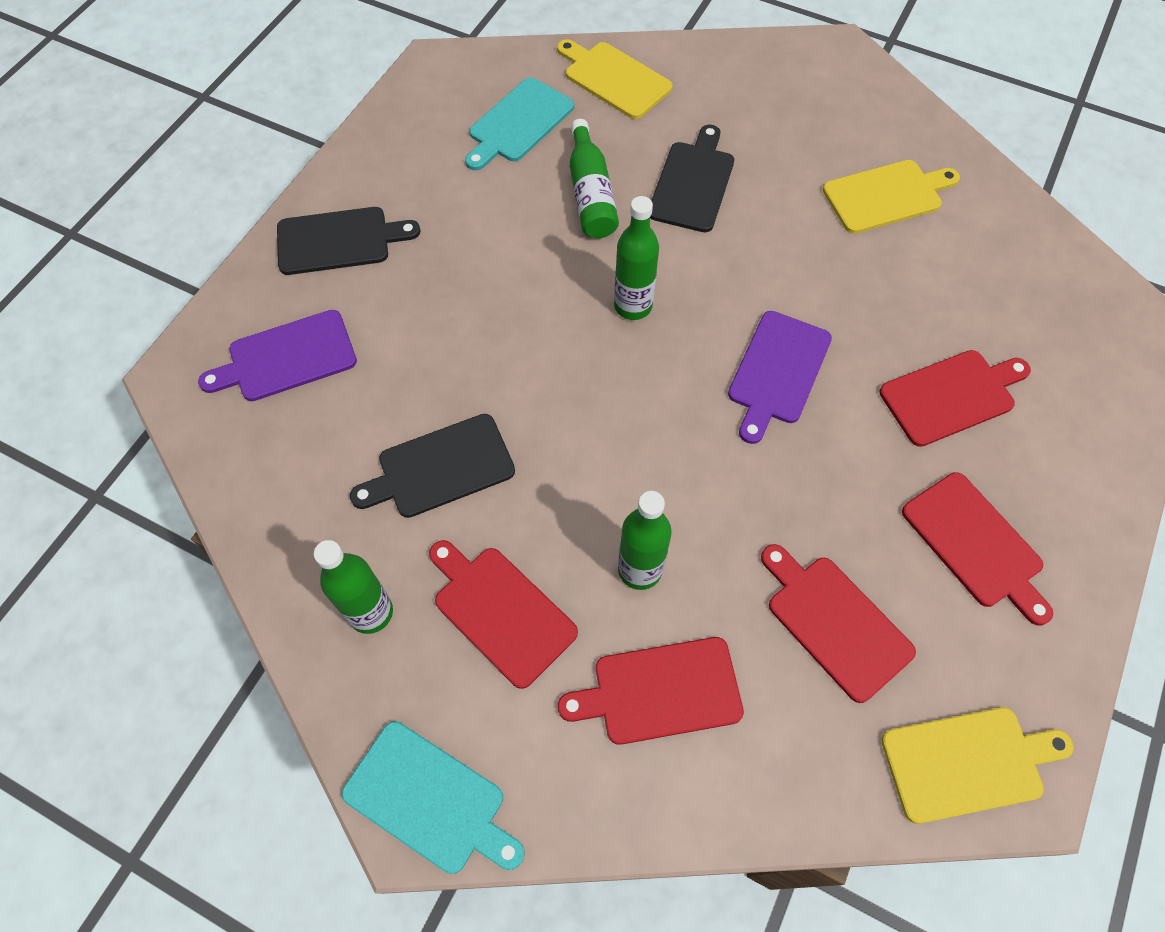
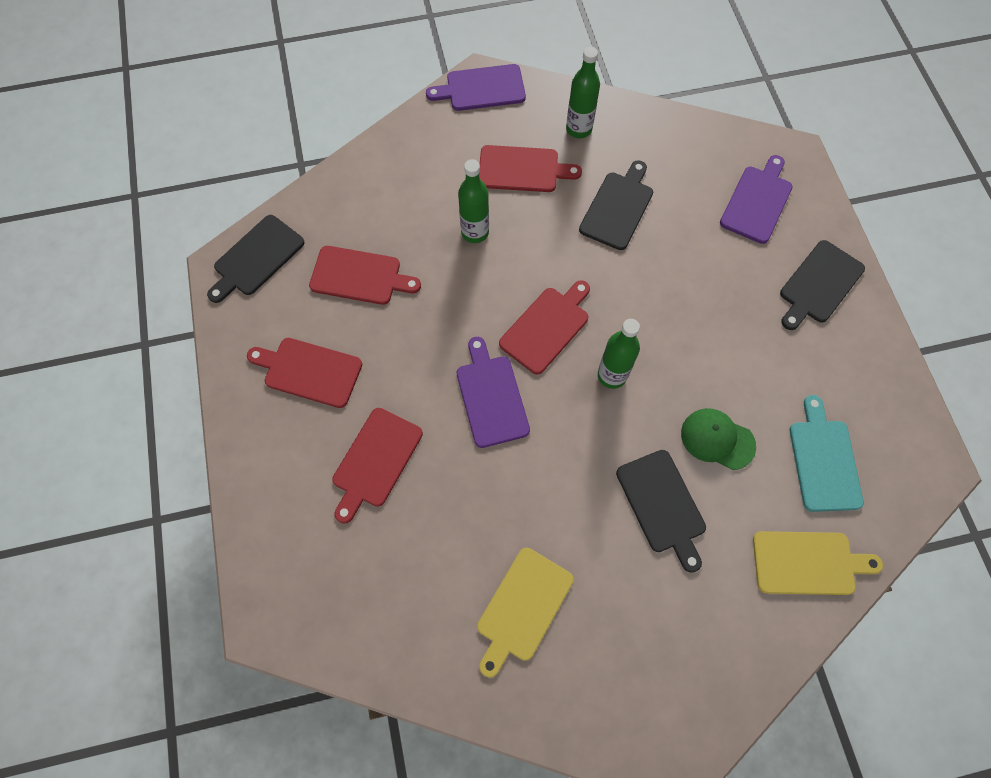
camera: 140 degrees right, 5 degrees up
(429, 799) = (482, 88): turquoise cutting board -> purple cutting board
(591, 194) = (717, 439): green bottle -> green cap
(660, 691) = (420, 189): red cutting board -> red cutting board (546, 327)
(967, 762) = (256, 258): yellow cutting board -> black cutting board

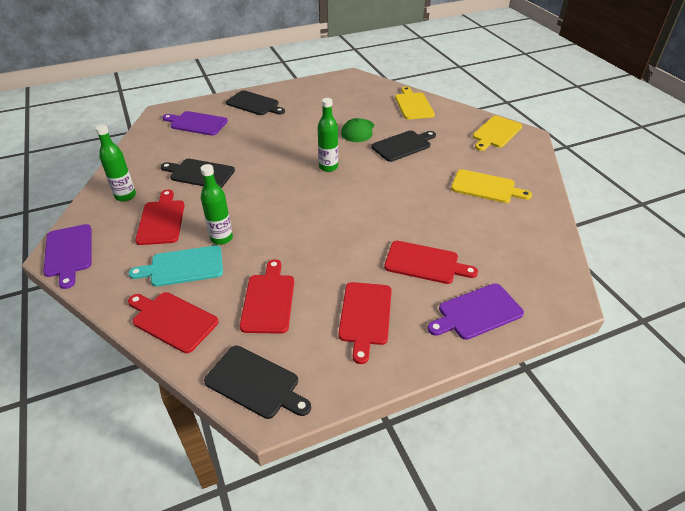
camera: 100 degrees left, 25 degrees down
(491, 397) = (358, 214): purple cutting board -> purple cutting board (477, 312)
(546, 327) = (299, 195): red cutting board -> red cutting board (172, 320)
(689, 696) = (496, 133): none -> yellow cutting board
(823, 460) = (359, 102): turquoise cutting board -> turquoise cutting board (183, 267)

